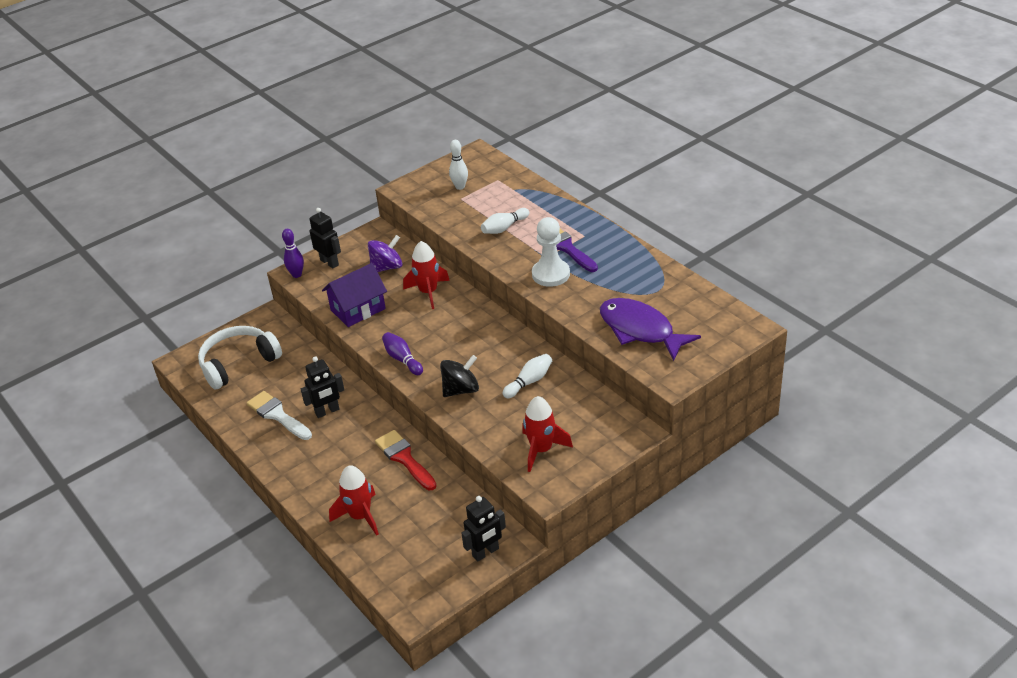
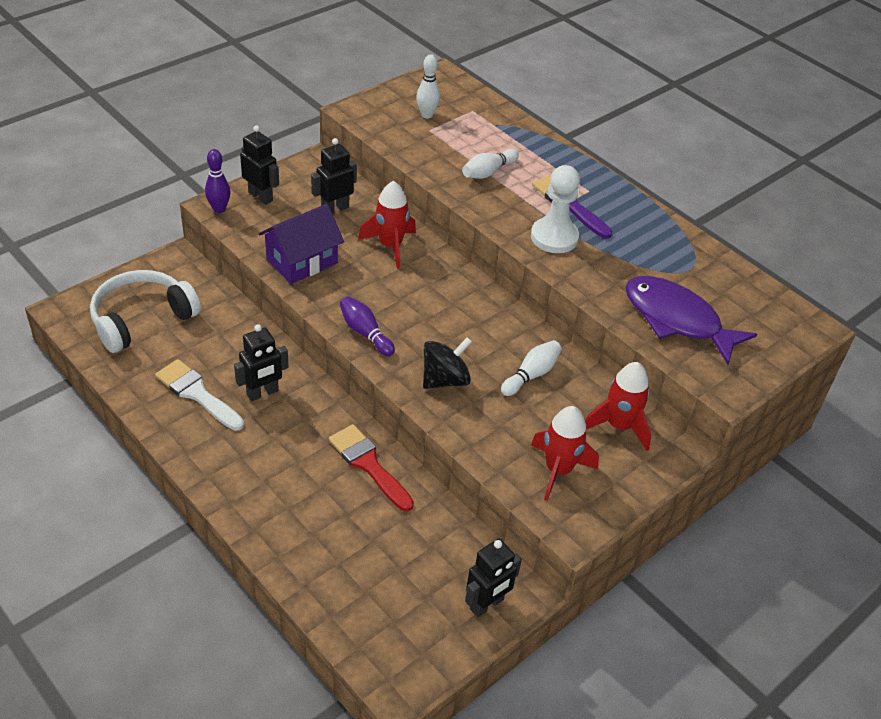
camera: 10 degrees left, 5 degrees up
(360, 516) = (316, 543): red rocket -> red rocket (619, 426)
(387, 267) = (335, 209): purple spinning top -> black robot

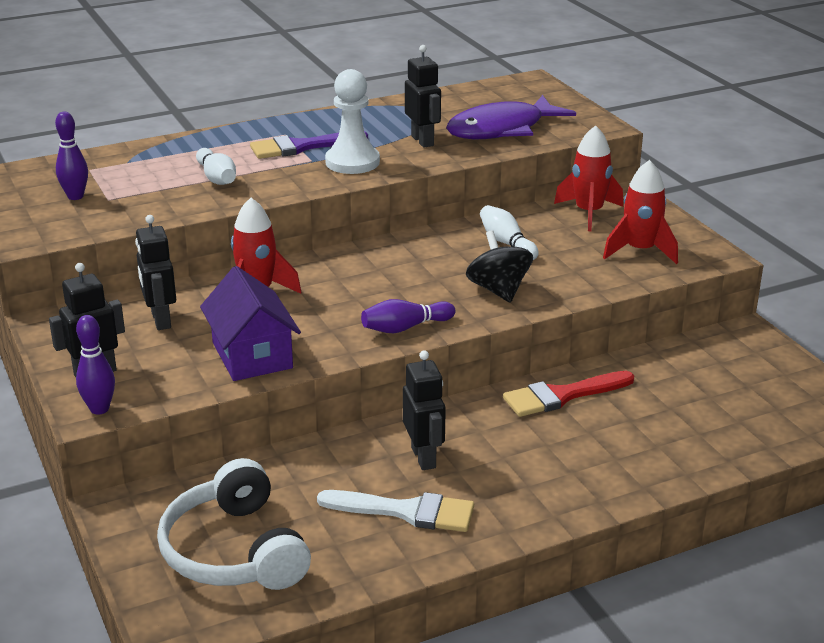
camera: 70 degrees left, 15 degrees down
(197, 393) = (406, 511): white brush -> white brush turned 135 degrees counterclockwise
(426, 115) = (75, 196): white bowling pin -> purple bowling pin
(487, 604) = (758, 353): black robot -> black robot (423, 141)

